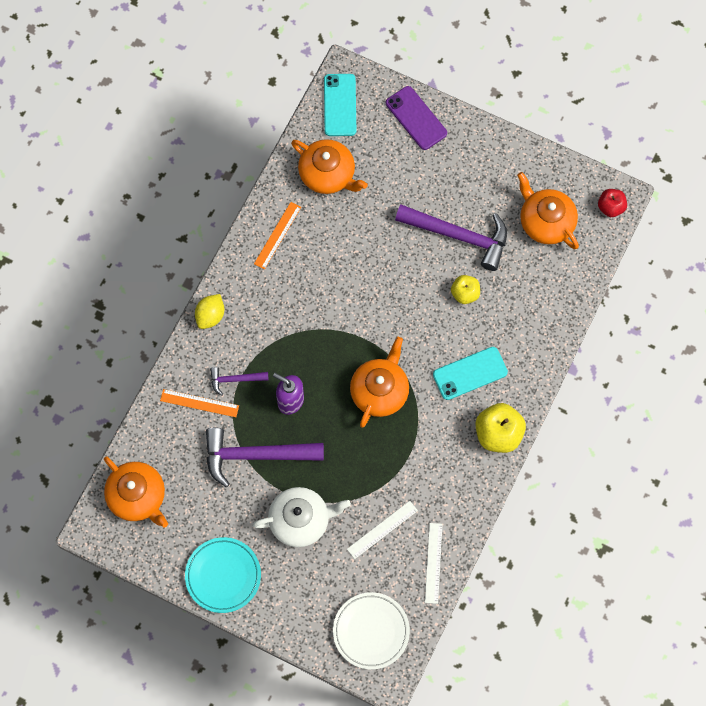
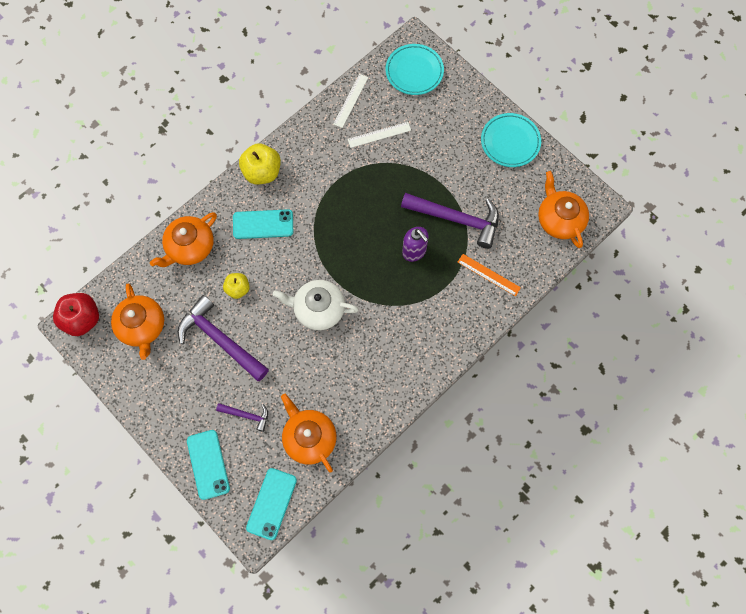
camera: 160 degrees left, 0 degrees up
(210, 316) = (457, 344): yellow lemon -> none
(235, 380) = (453, 283): purple hammer -> purple hammer (246, 415)
(277, 235) = (375, 396): orange ruler -> none
(300, 520) = (438, 161): white teapot -> white teapot (318, 309)
(371, 631) = (414, 71): white plate -> turquoise plate
(380, 391) = (340, 235): orange teapot -> orange teapot (189, 247)
(416, 118) = (208, 464): purple phone -> turquoise phone
(610, 207) = (82, 319): red apple -> red apple, size x1.64

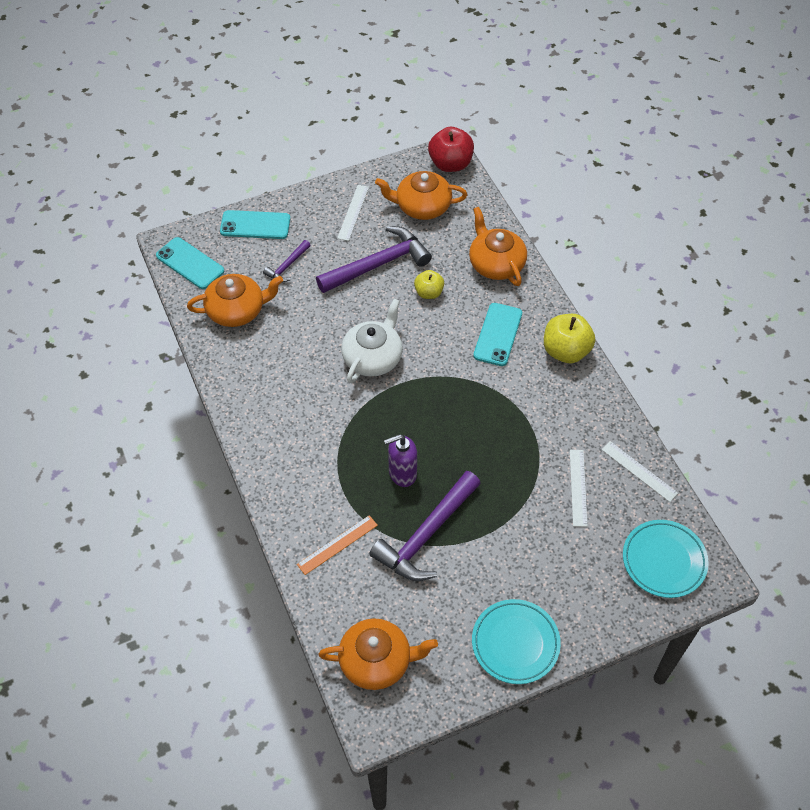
camera: 110 degrees right, 15 degrees down
(166, 383) = (353, 212): none -> white ruler

